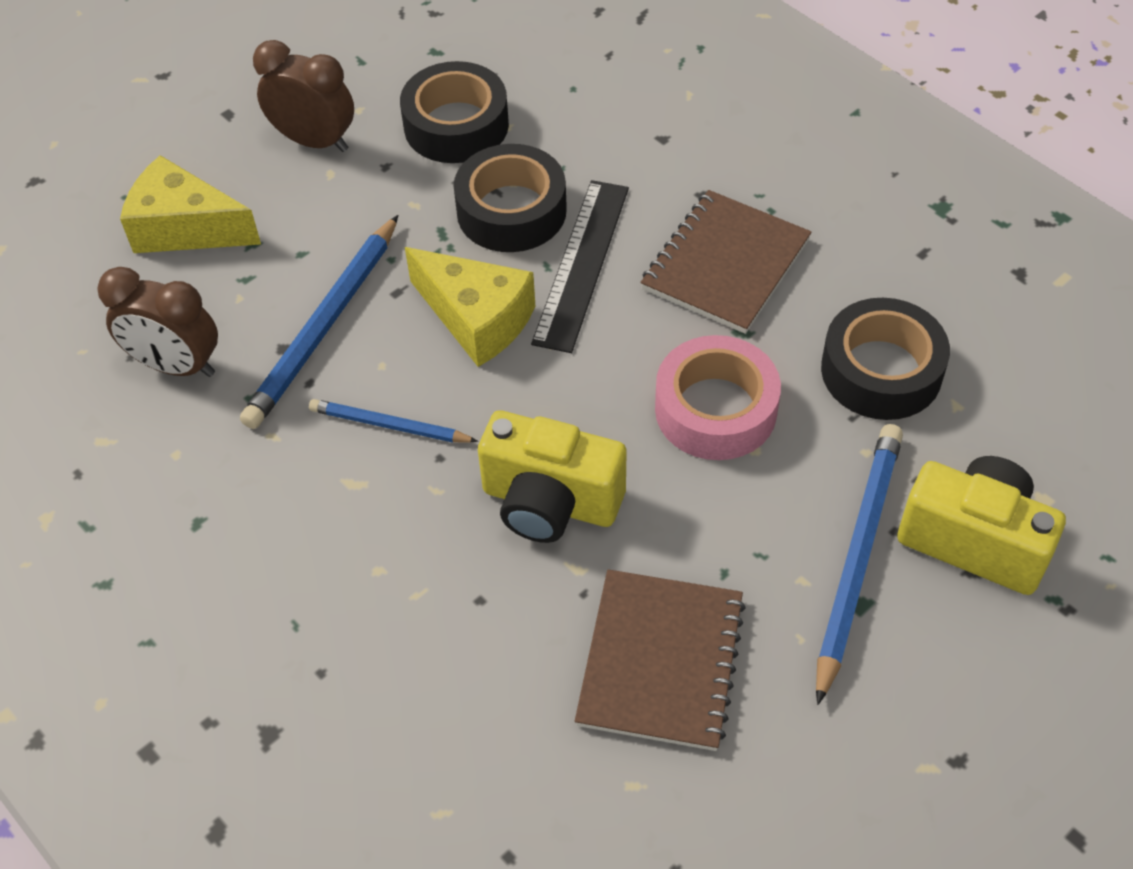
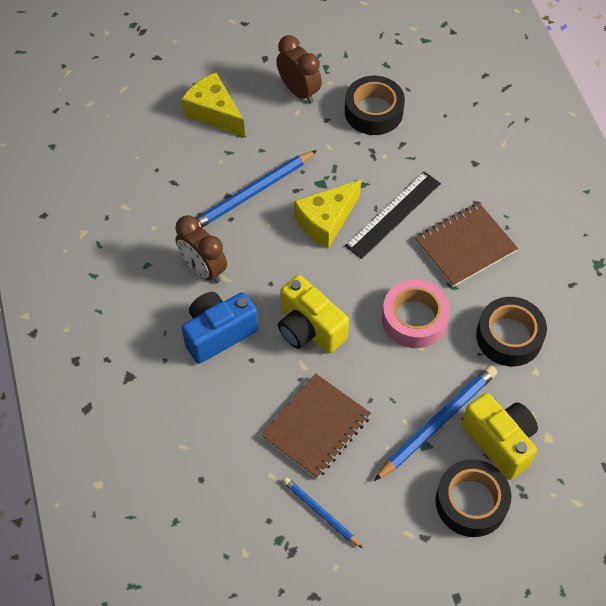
camera: 25 degrees right, 5 degrees up
(176, 365) = (175, 183): brown clock -> brown clock (203, 269)
(390, 425) = (256, 257): blue pencil -> blue pencil (321, 513)
(395, 581) = (218, 333): none -> blue camera
(477, 319) = (326, 221): yellow cheese -> yellow cheese turned 75 degrees clockwise
(511, 211) = (375, 171): black tape -> black tape (471, 502)

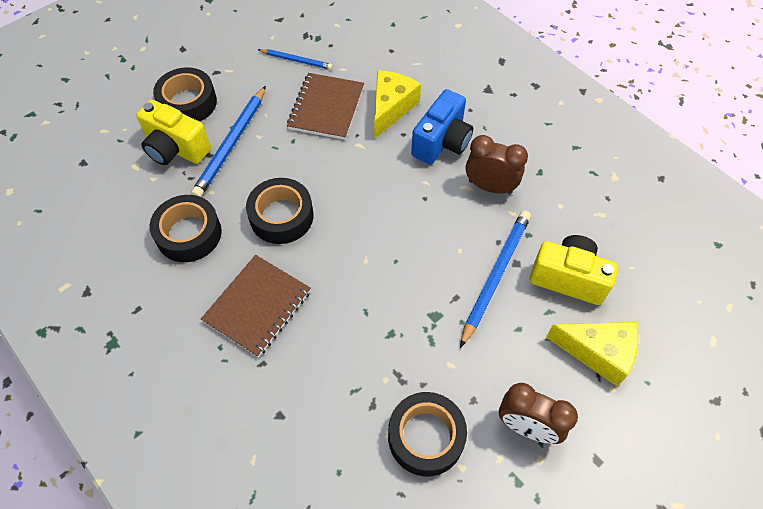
camera: 155 degrees right, 0 degrees up
(309, 329) = (370, 174): yellow camera -> yellow camera (568, 278)
(326, 221) = (407, 276): yellow cheese -> yellow cheese (391, 108)
(393, 214) = (344, 311): black ruler -> none
(414, 319) = (281, 216): pink tape -> black tape

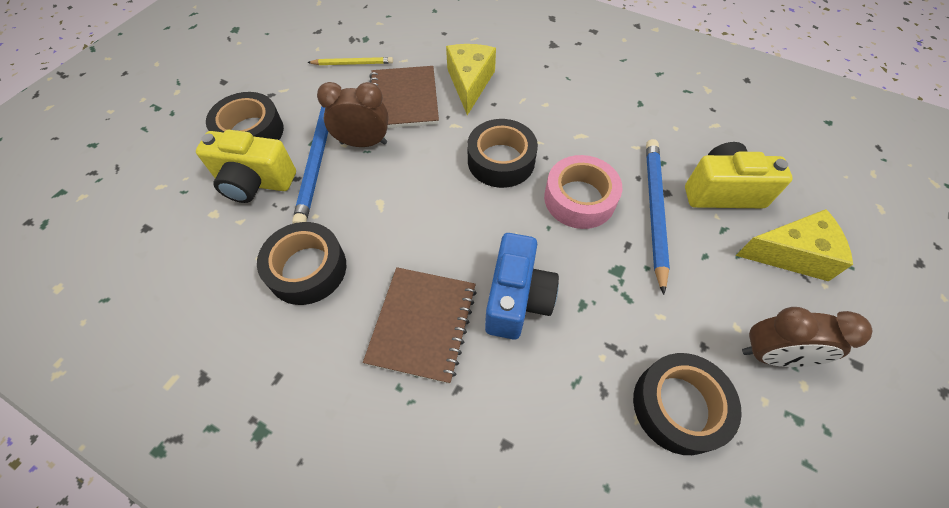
camera: 20 degrees left, 0 degrees up
(281, 216) = (406, 218): black tape -> black tape (501, 160)
(296, 60) = (352, 63): blue pencil -> yellow pencil
(435, 244) = (579, 199): none -> pink tape
(442, 142) = (535, 101): blue camera -> blue camera (517, 299)
(490, 187) = (602, 129): brown clock -> brown clock (363, 143)

